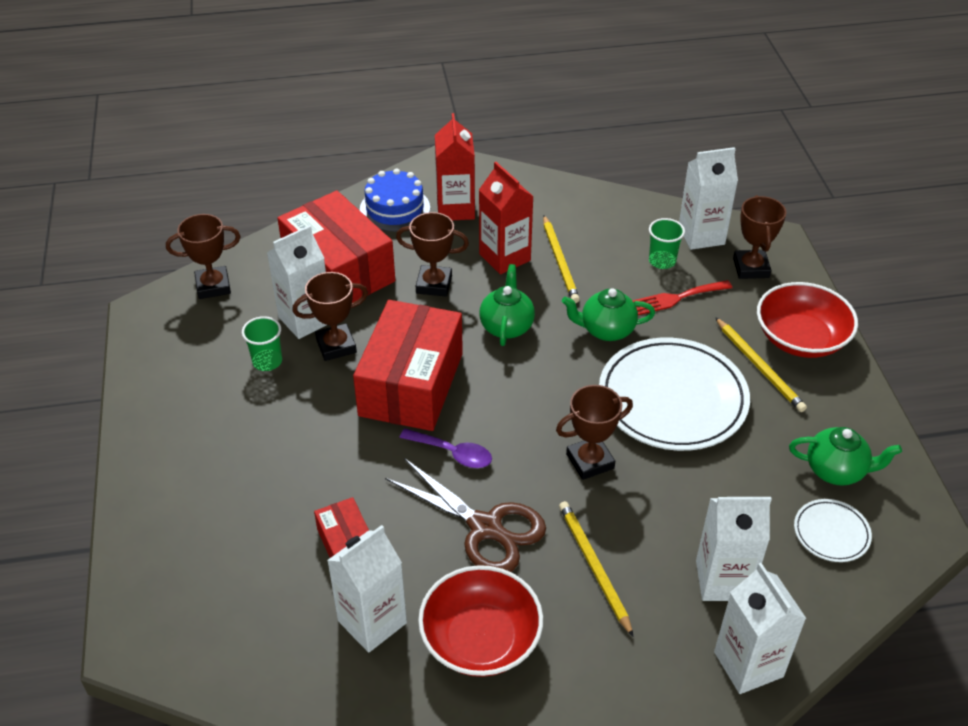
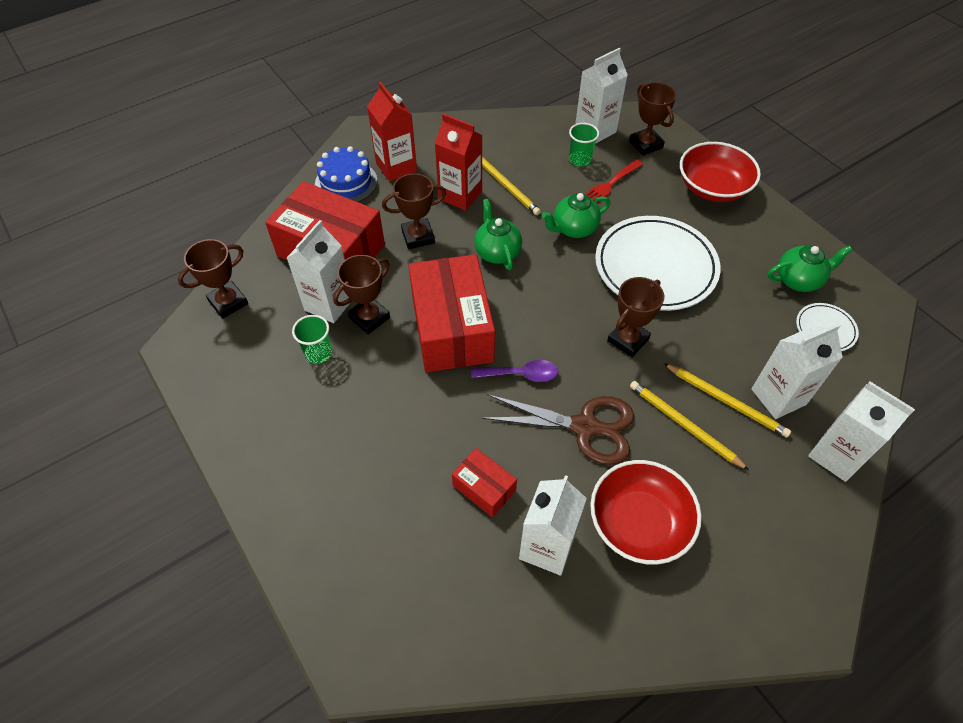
camera: 25 degrees left, 10 degrees up
(759, 367) = (699, 219): yellow pencil -> yellow pencil (726, 401)

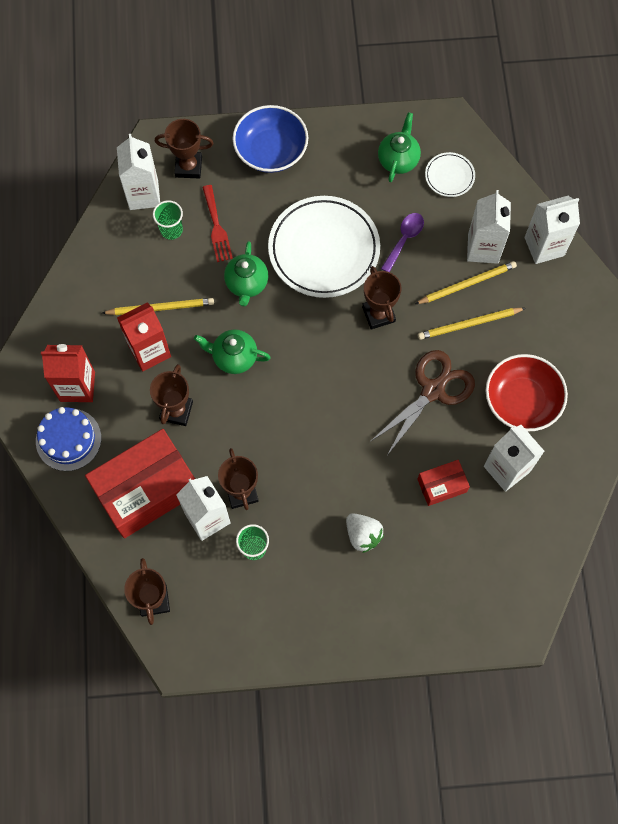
camera: 60 degrees left, 15 degrees up
(383, 439) = (363, 535): none -> white strawberry
(452, 328) = (291, 434): red box -> none
(521, 374) = (364, 408): purple spoon -> purple spoon (404, 239)
(713, 187) = (271, 151): red bowl -> blue bowl

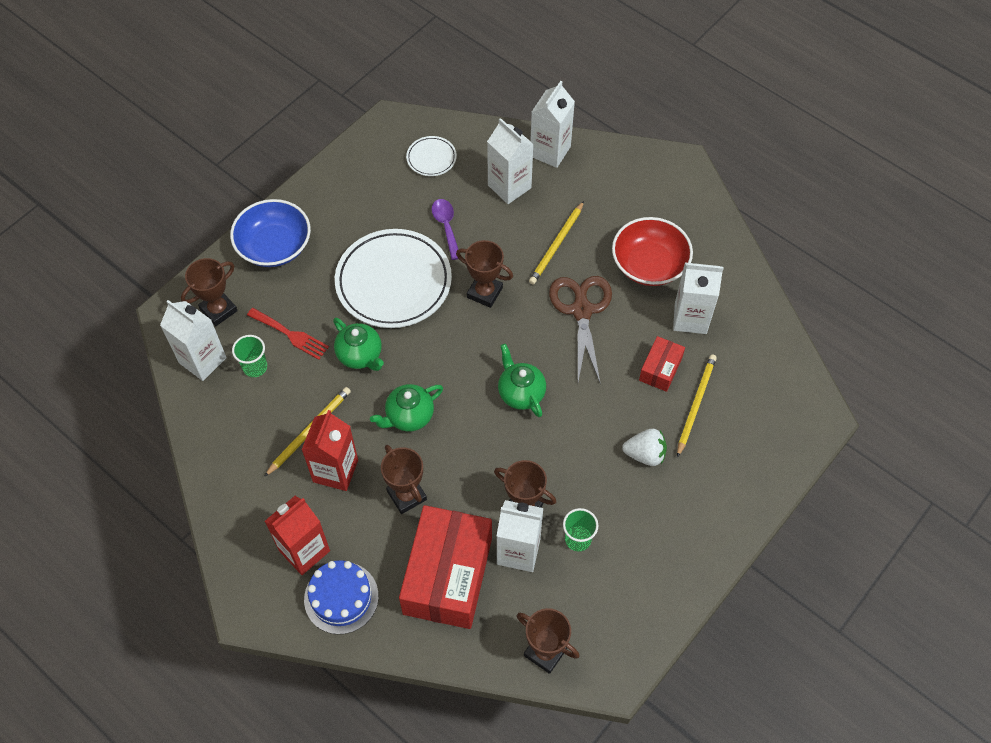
camera: 45 degrees left, 10 degrees down
(398, 160) = (381, 176): green teapot -> green teapot (521, 393)
(467, 284) = (525, 219): yellow pencil -> yellow pencil (696, 404)

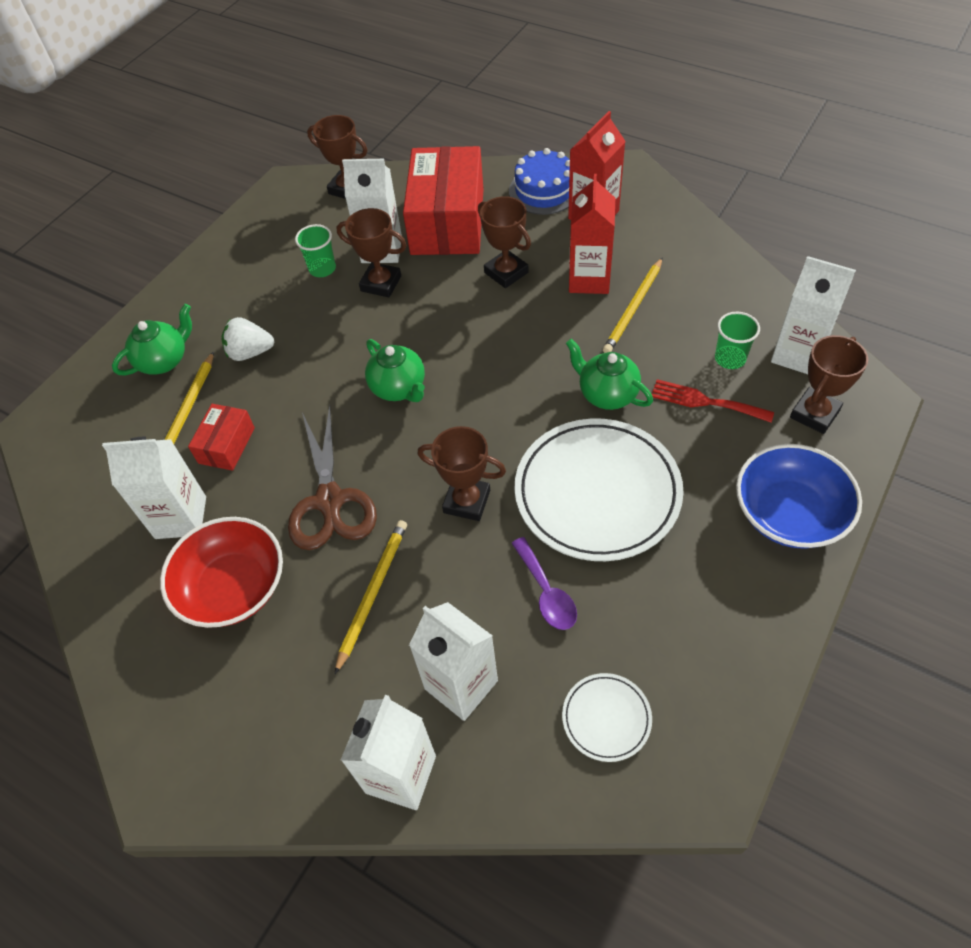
camera: 175 degrees right, 5 degrees down
(409, 416) = (526, 341): green teapot -> green teapot (164, 360)

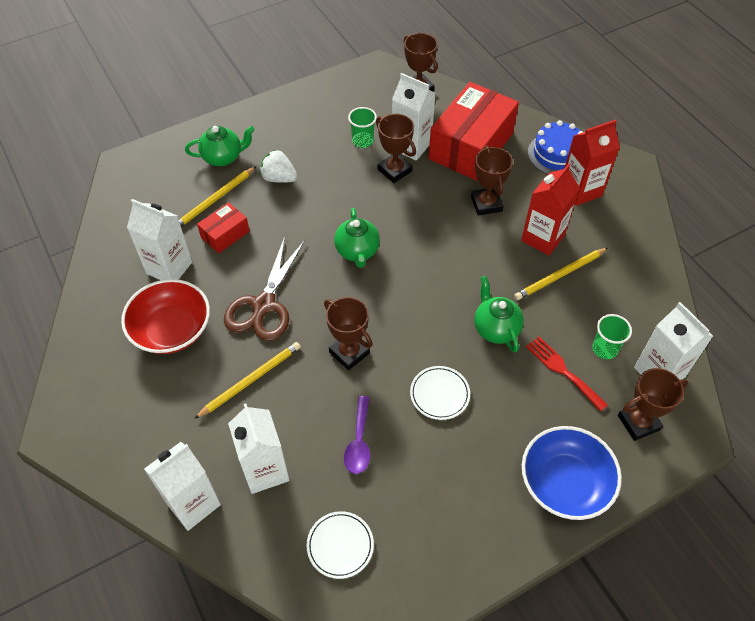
camera: 25 degrees right, 0 degrees up
(597, 493) = (439, 394): white plate -> white plate, size x0.46

